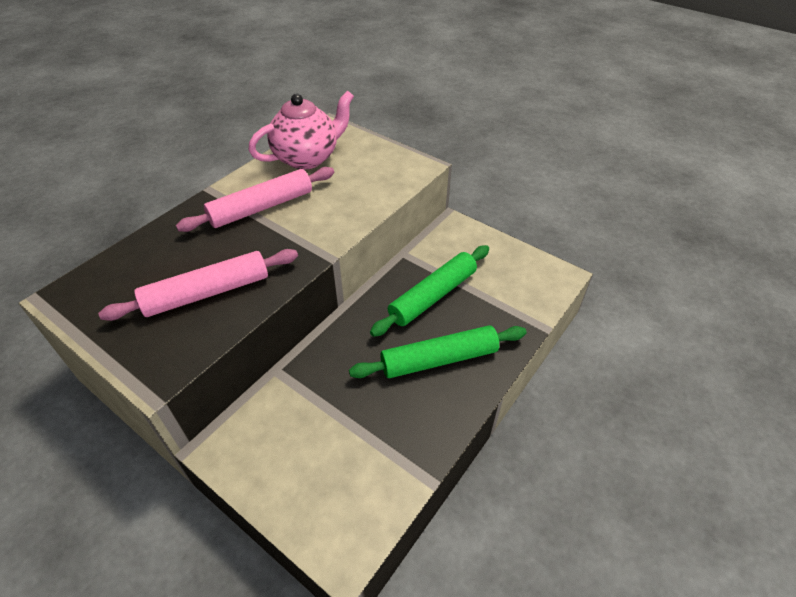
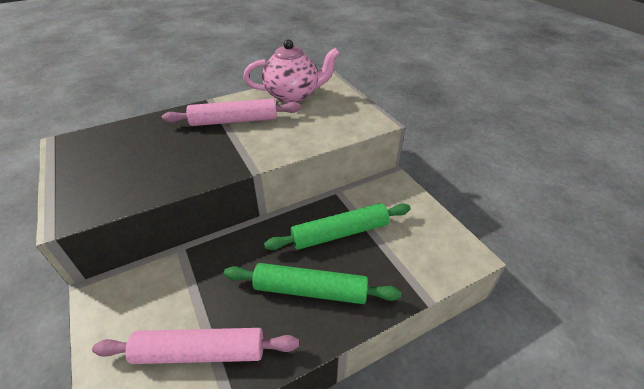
camera: 25 degrees right, 5 degrees down
(207, 293) = (149, 169): pink rolling pin -> pink rolling pin (200, 352)

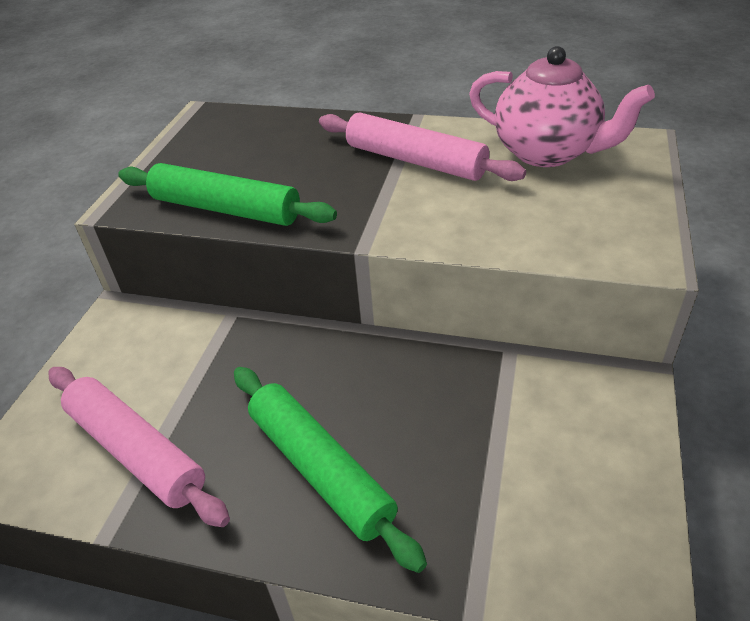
camera: 45 degrees right, 0 degrees up
(340, 233) = (444, 416): green rolling pin -> green rolling pin (226, 209)

